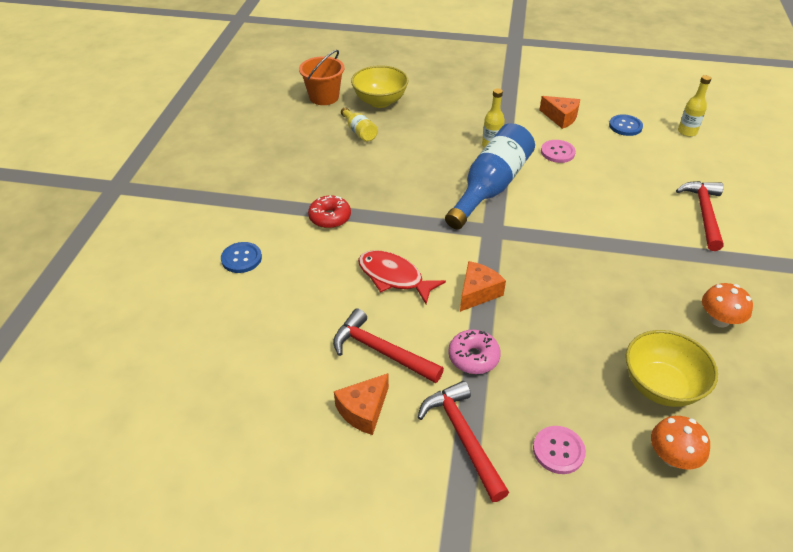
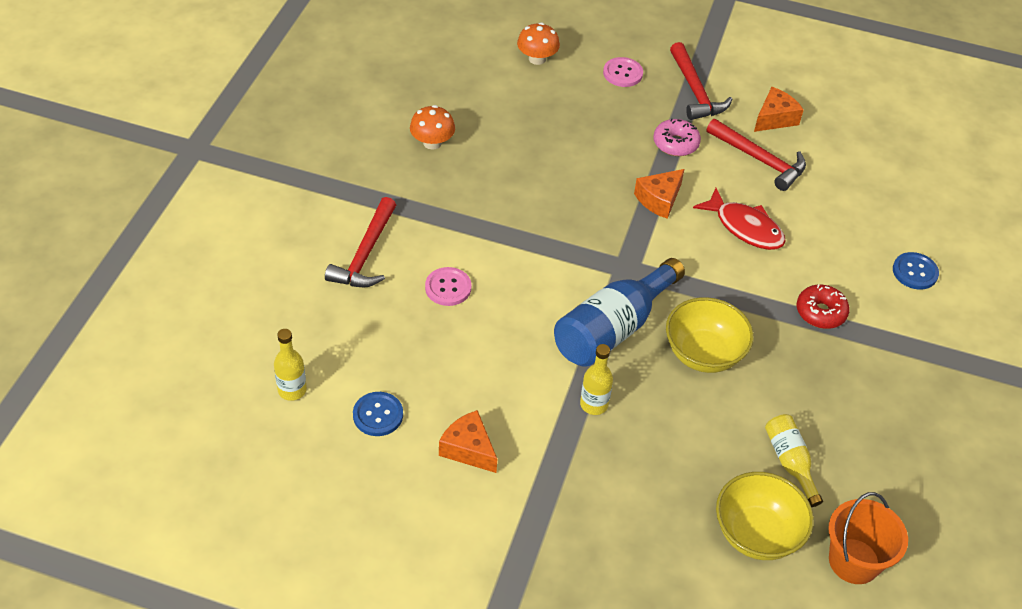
camera: 175 degrees left, 5 degrees up
(557, 152) = (502, 377): pink button -> pink button (448, 288)
(661, 386) = (519, 101): yellow bowl -> yellow bowl (703, 354)

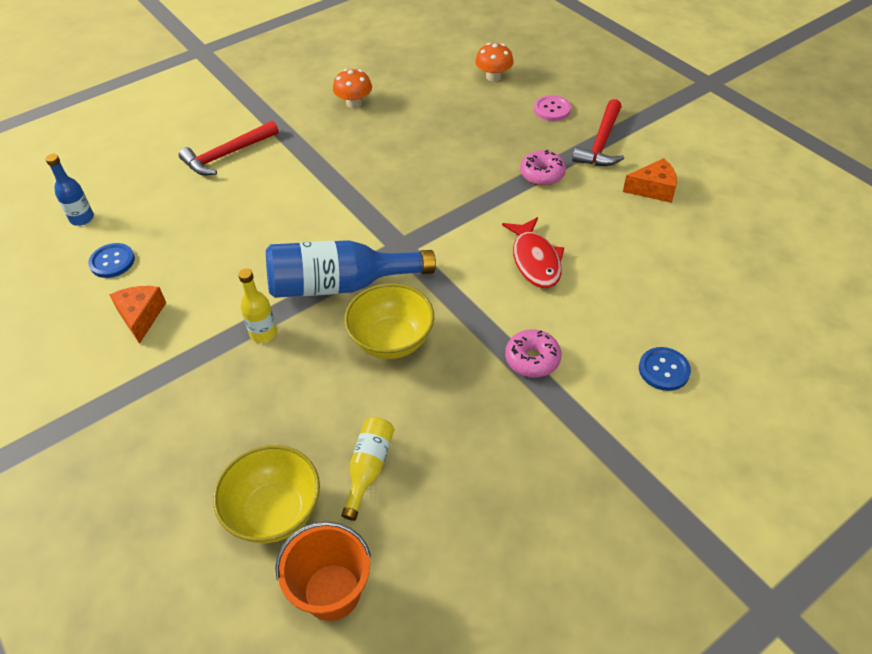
camera: 40 degrees right, 0 degrees up
(292, 390) = (82, 218): yellow bottle -> blue bottle
(448, 288) = (255, 200): pink button -> none
(659, 199) = (483, 209): orange cheese -> none
(760, 160) = (605, 215): red hammer -> none
(820, 312) = (532, 359): red donut -> pink donut

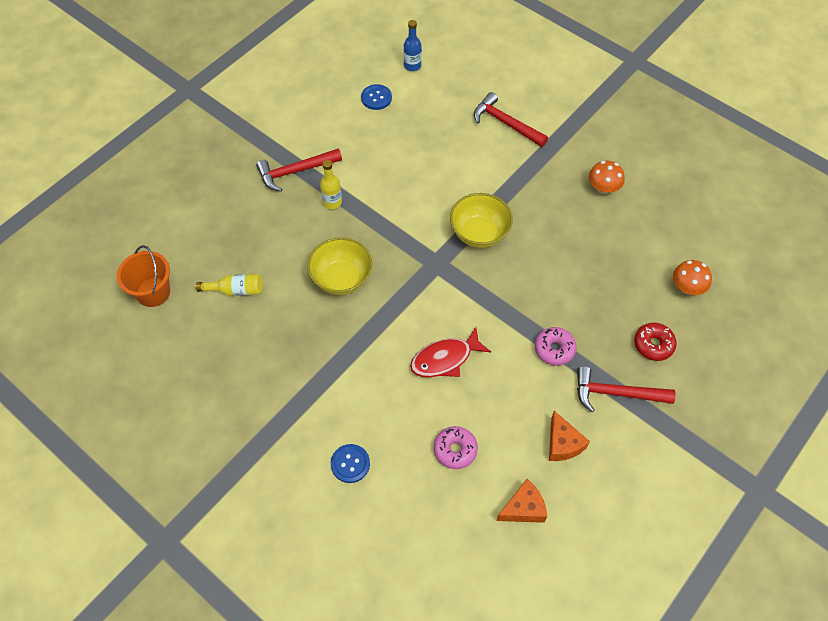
camera: 75 degrees right, 10 degrees up
(141, 316) = (332, 131): orange cheese -> orange cheese (523, 508)
(188, 368) = (295, 171): none -> red hammer
(274, 511) = (200, 249): yellow bowl -> yellow bowl (479, 233)
(341, 285) = (386, 235): blue bottle -> none
(532, 359) = (342, 371): pink donut -> pink donut (455, 450)
(552, 109) = (653, 345): pink button -> red donut

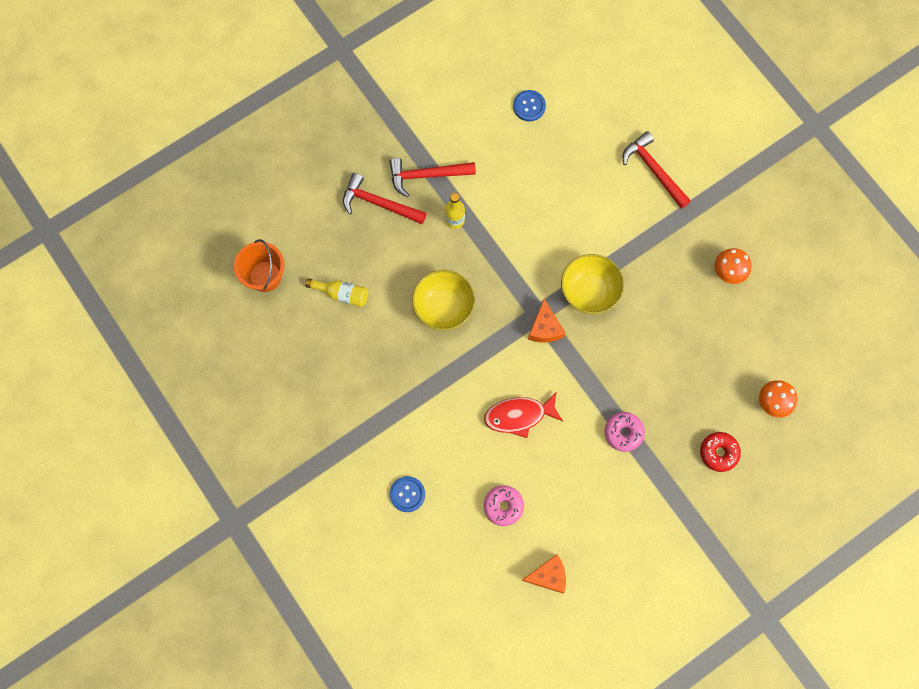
camera: 15 degrees right, 15 degrees up
(412, 66) = (577, 74): blue bottle -> none
(562, 444) = (601, 526): orange cheese -> orange cheese (544, 328)
(616, 393) = (666, 491): red hammer -> red hammer (379, 203)

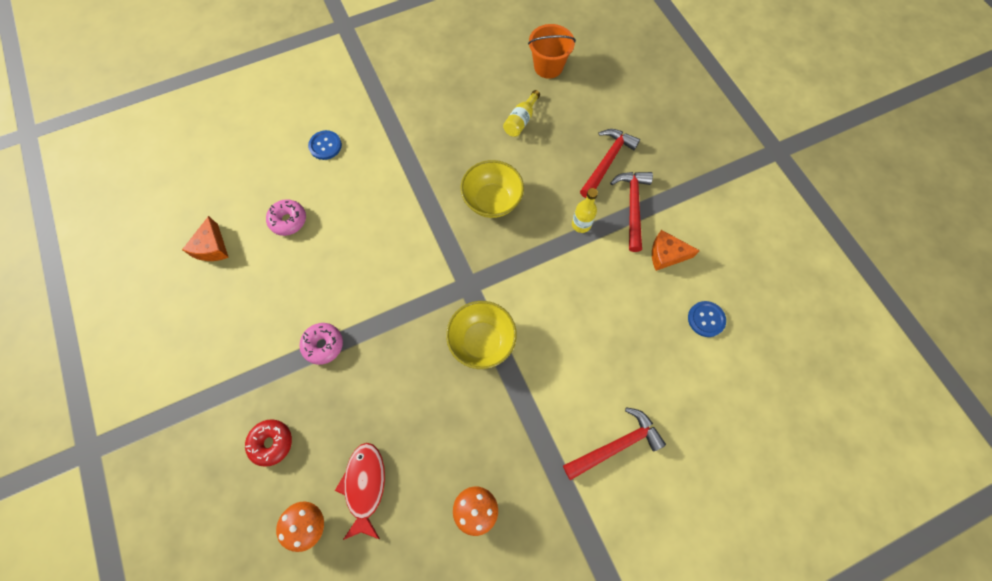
camera: 100 degrees right, 5 degrees down
(519, 415) = (369, 249): red fish -> red fish (365, 486)
(544, 328) = (451, 289): orange cheese -> orange cheese (666, 254)

